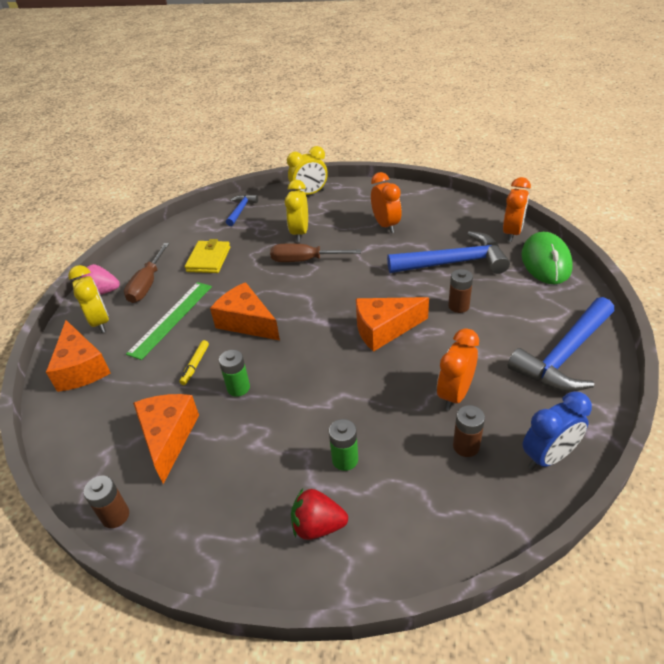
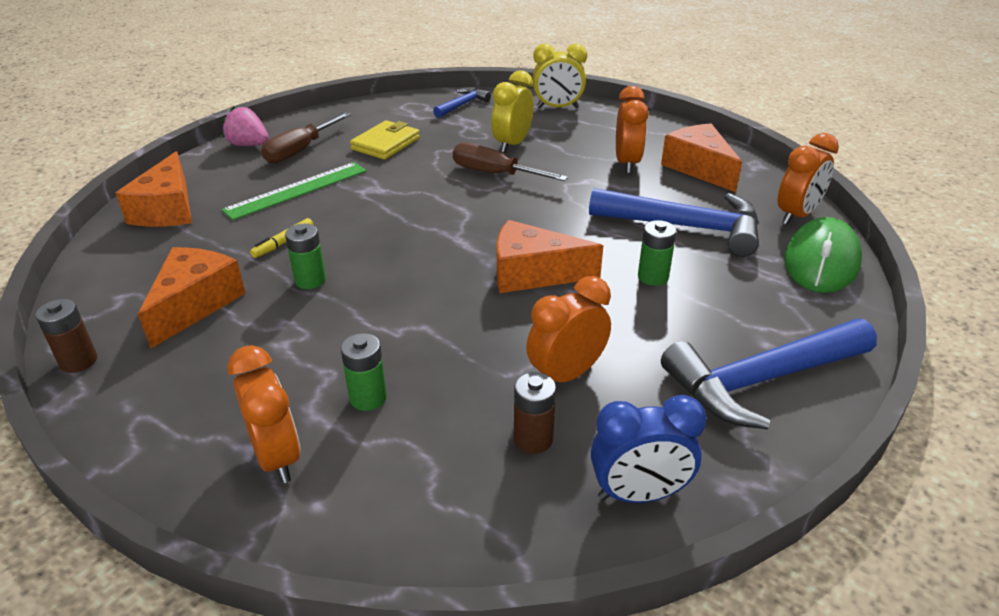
camera: 20 degrees right, 5 degrees down
(100, 322) = (222, 172): yellow clock -> none
(246, 322) = (375, 217): orange cheese -> orange cheese (699, 168)
(318, 526) = (277, 457): red strawberry -> orange clock
(458, 306) = (653, 277): brown battery -> green battery

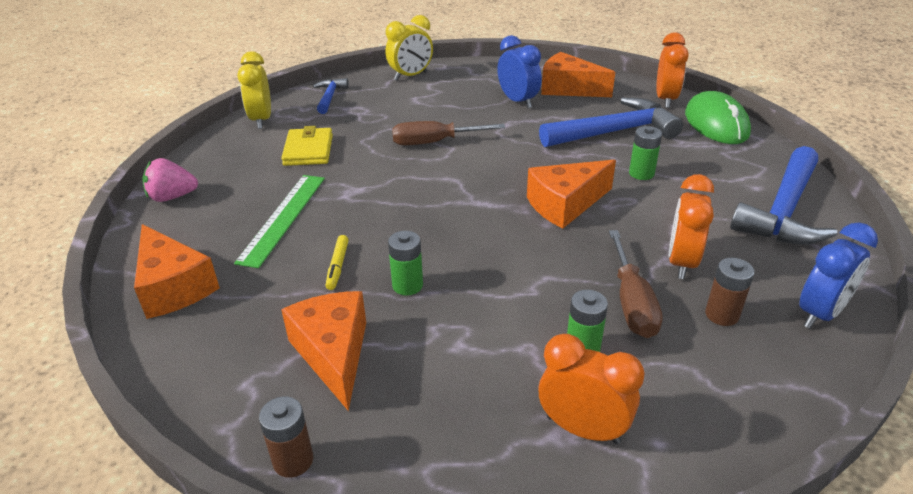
camera: 35 degrees left, 0 degrees up
(300, 150) = (234, 183): brown screwdriver -> brown screwdriver (631, 302)
(512, 144) = (416, 115): yellow clock -> yellow clock (261, 120)
(627, 163) = (518, 101): orange clock -> blue clock

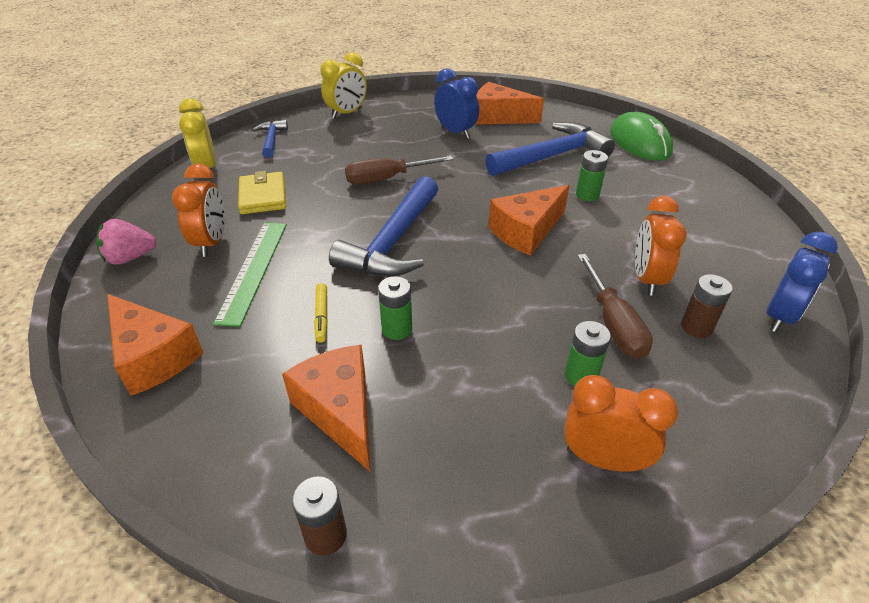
camera: 10 degrees left, 5 degrees up
(665, 99) = (589, 122): orange clock -> orange clock (212, 243)
(783, 211) = (721, 221): blue hammer -> blue hammer (393, 242)

